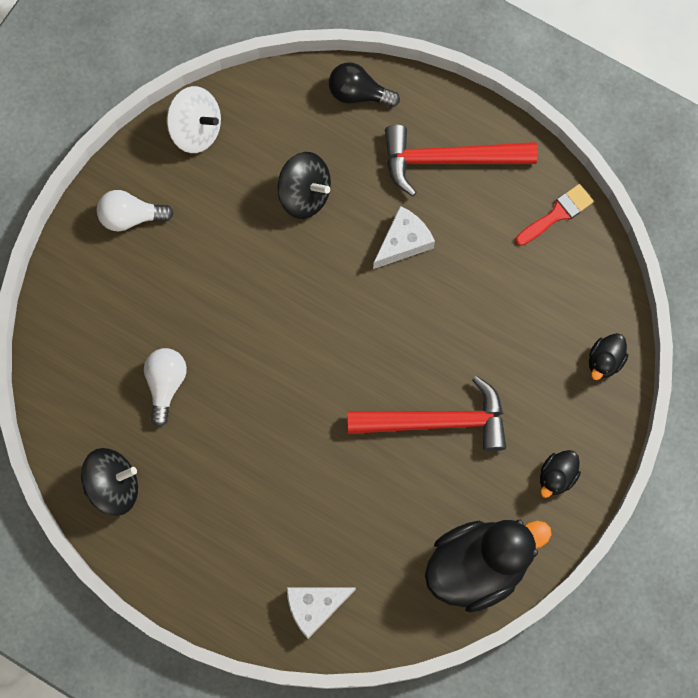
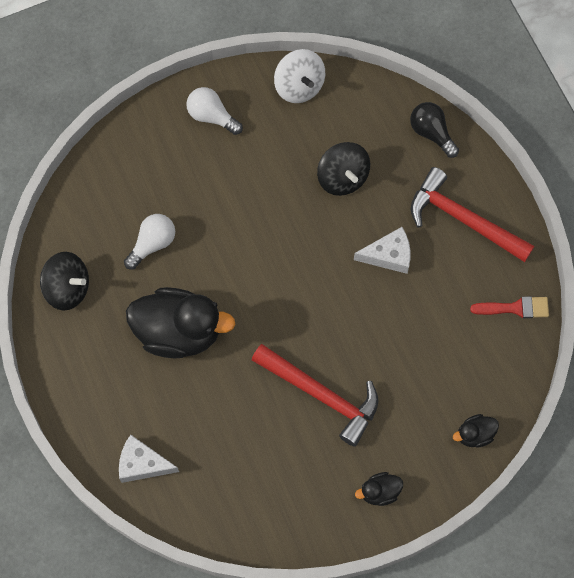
camera: 35 degrees right, 5 degrees down
(478, 566) = (276, 516): black duck -> black duck (179, 332)

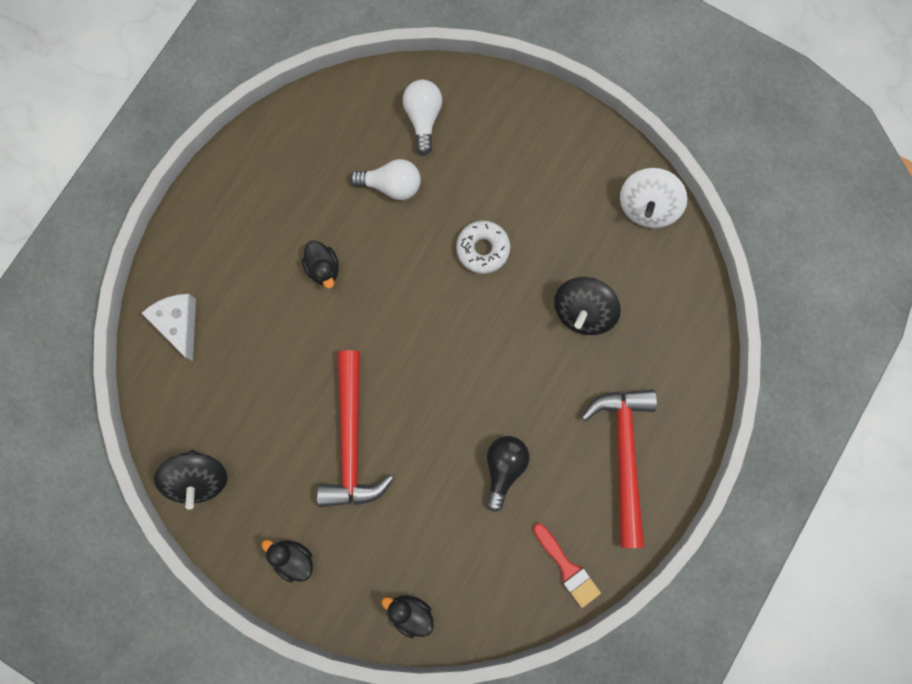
camera: 55 degrees right, 10 degrees up
(67, 288) = (297, 142): black spinning top -> black spinning top (199, 478)
(179, 332) = (323, 268): black duck -> black duck, size x0.45
(212, 116) = (556, 149): white light bulb -> white light bulb (423, 118)
(248, 213) = (482, 249): none -> white donut
(389, 255) = (534, 409): white cheese -> none
(431, 133) = (692, 364): black light bulb -> black light bulb (504, 468)

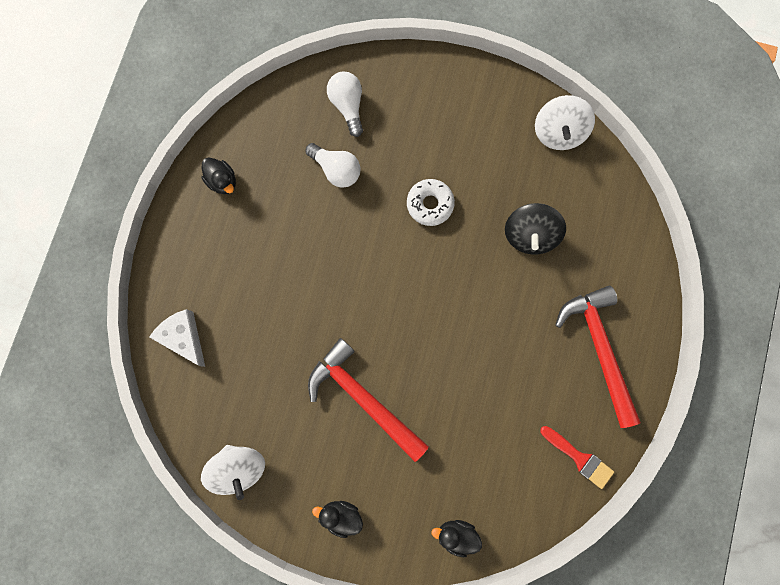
camera: 15 degrees left, 0 degrees up
(199, 478) = (239, 467): black spinning top -> white spinning top
(323, 268) = (297, 256): black duck -> black duck (223, 181)
(351, 440) = (363, 398): red hammer -> red hammer turned 150 degrees clockwise
(391, 185) = (336, 170): white light bulb -> white light bulb turned 45 degrees clockwise
(504, 468) = (501, 387): black light bulb -> none

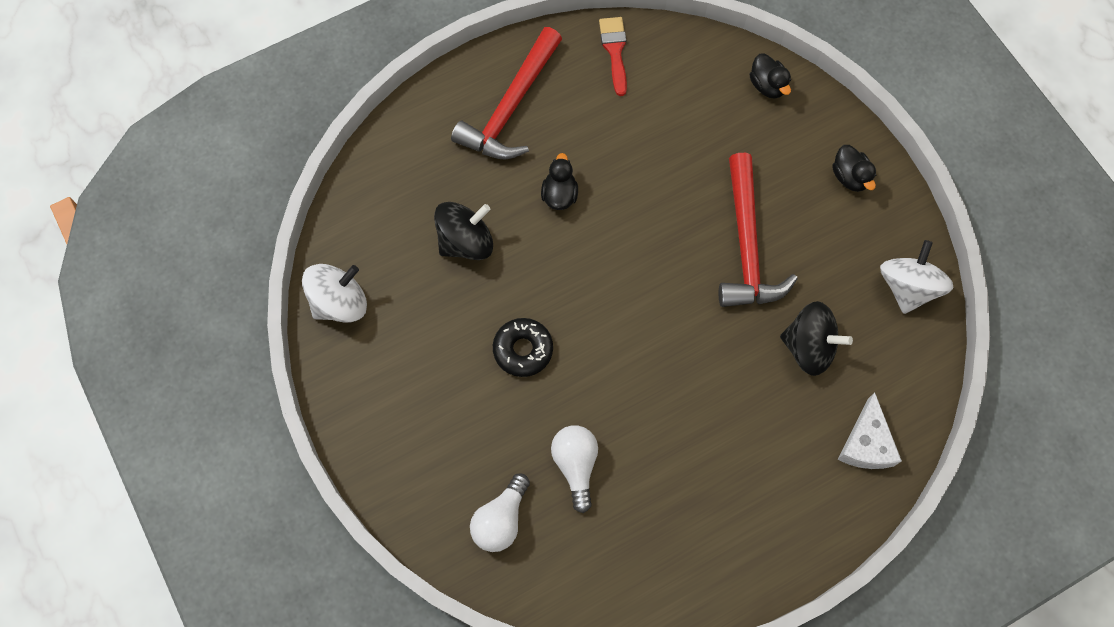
camera: 135 degrees left, 10 degrees down
(223, 181) = (697, 562): black duck -> black duck (559, 195)
(267, 366) = (808, 347): none -> black spinning top
(430, 204) = (523, 350): white donut -> black donut

